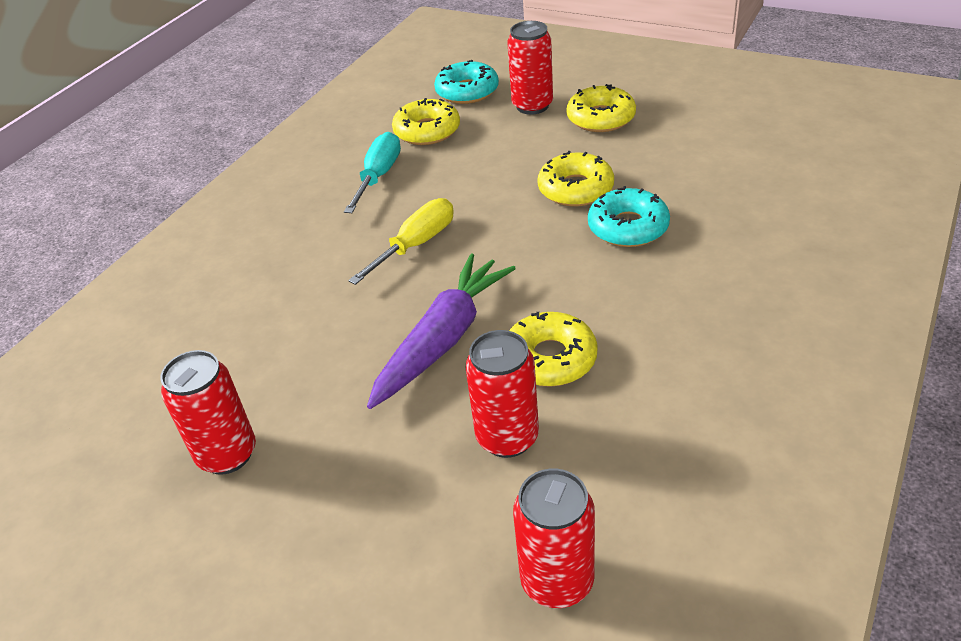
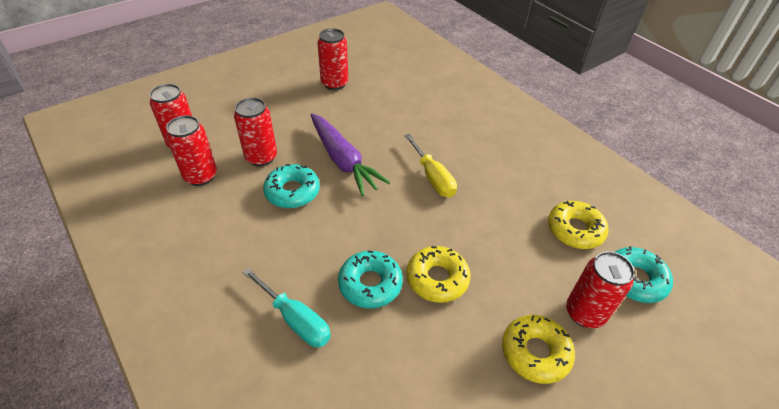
camera: 110 degrees right, 5 degrees up
(378, 176) = (523, 185): turquoise screwdriver -> turquoise screwdriver (295, 319)
(550, 358) = (292, 192): yellow donut -> turquoise donut
(612, 489) = (201, 176): none -> red can

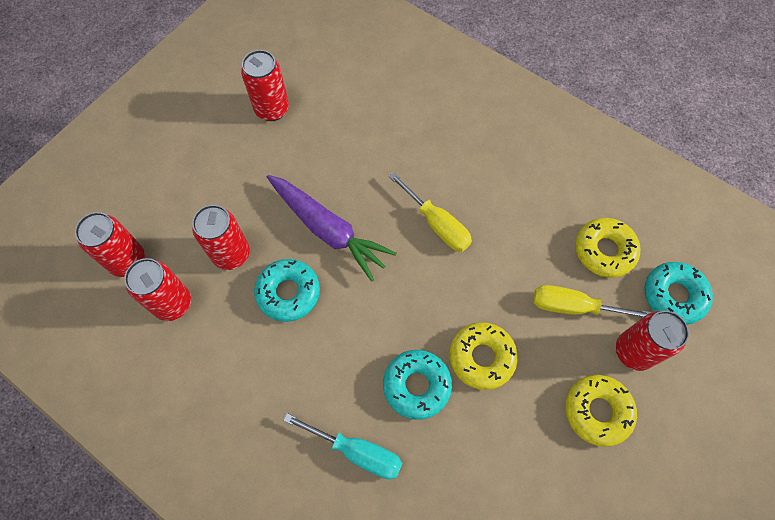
camera: 15 degrees left, 20 degrees up
(535, 263) = (573, 307): none -> yellow screwdriver

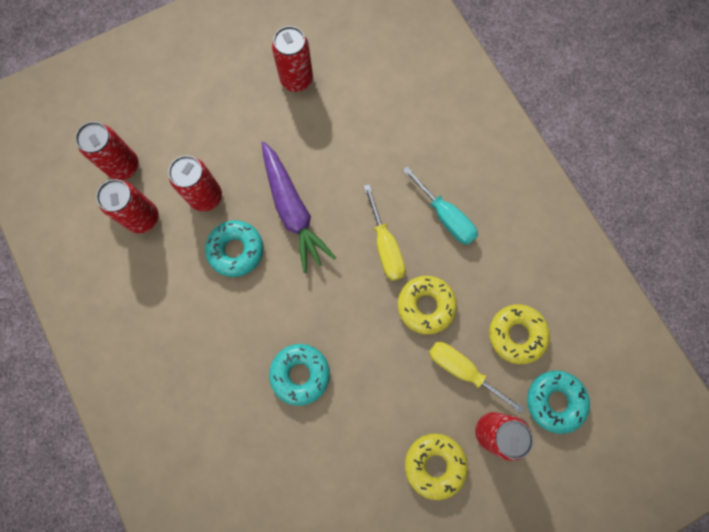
camera: 25 degrees right, 10 degrees up
(357, 451) = (229, 403): turquoise screwdriver -> turquoise screwdriver (445, 216)
(481, 357) = (364, 376): yellow donut -> yellow donut (425, 306)

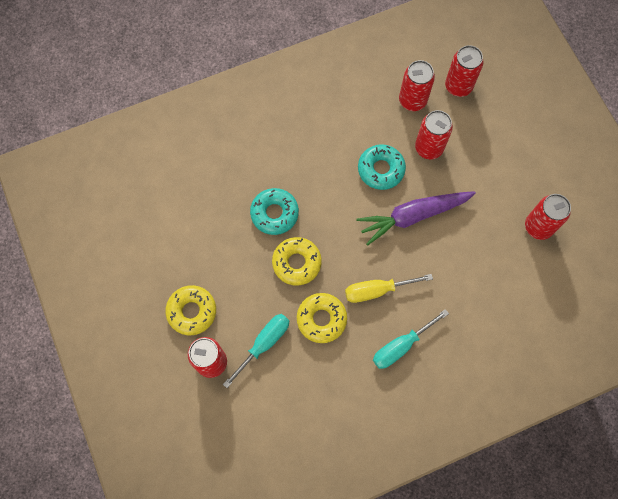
camera: 95 degrees right, 5 degrees down
(462, 370) = (264, 344): yellow screwdriver -> turquoise screwdriver
(516, 334) = (289, 395): yellow donut -> yellow donut (296, 263)
(555, 401) = (229, 419): turquoise donut -> none

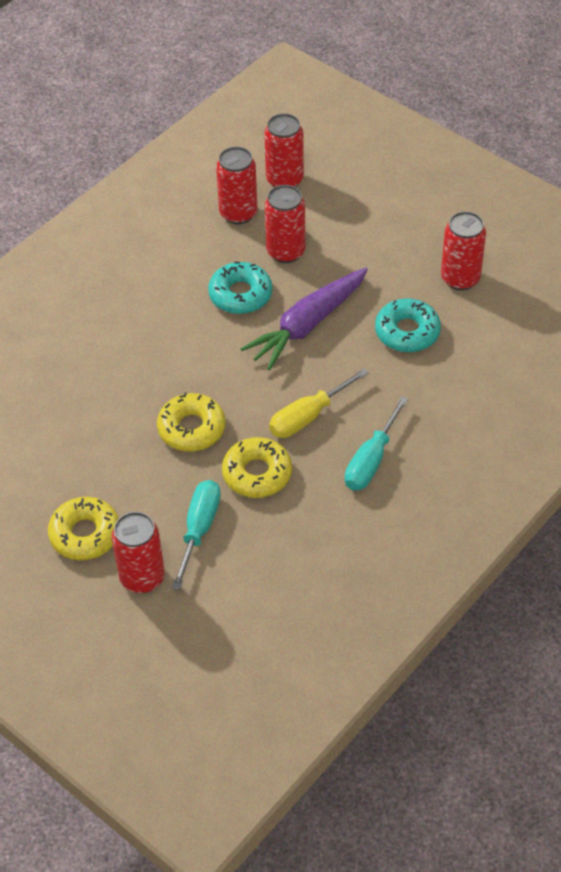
camera: 25 degrees left, 20 degrees down
(274, 213) = (134, 389): turquoise donut -> turquoise donut (407, 332)

